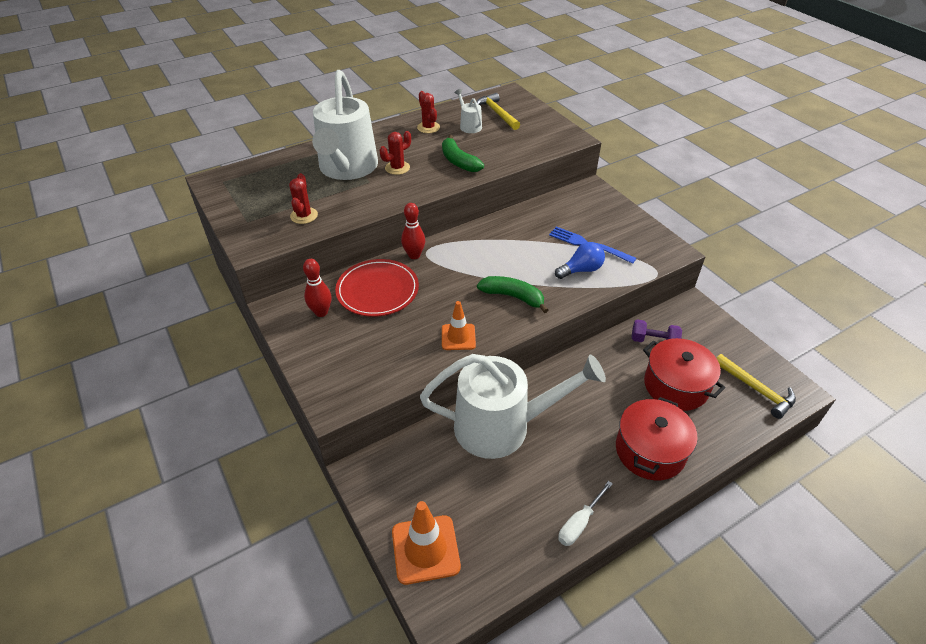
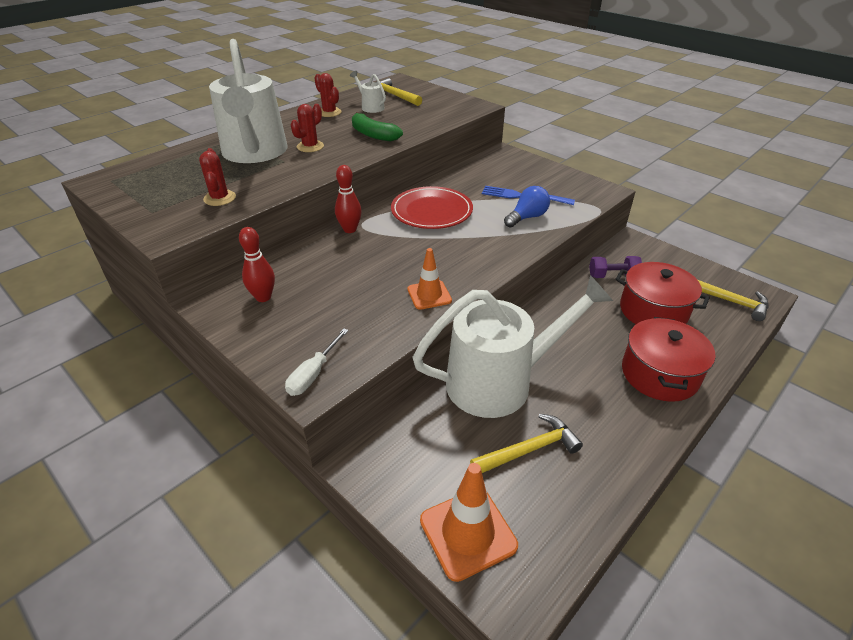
camera: 15 degrees left, 5 degrees down
(377, 290) = (321, 266): red plate -> red plate (431, 211)
(503, 493) = (530, 449): none -> yellow hammer
(513, 297) = (470, 250): green banana -> none
(579, 523) = (625, 461): white screwdriver -> white screwdriver (313, 374)

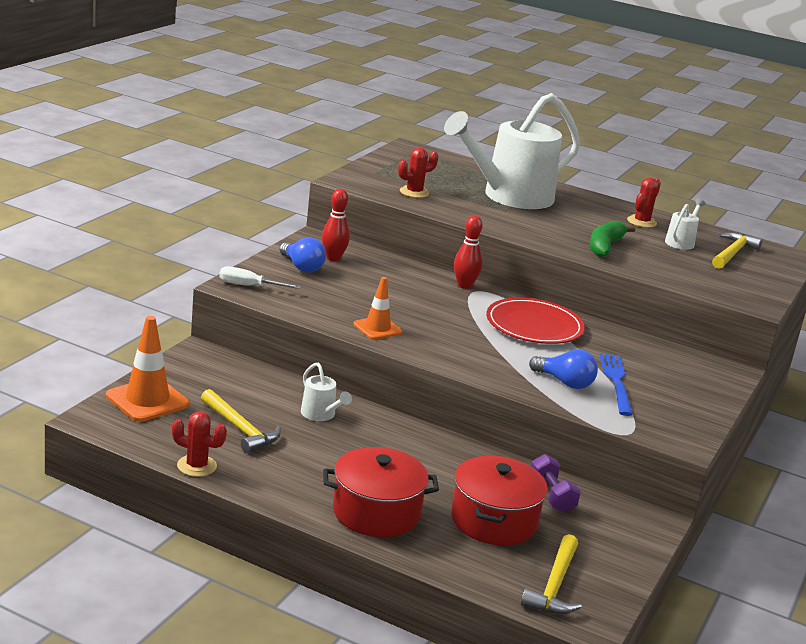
camera: 70 degrees right, 15 degrees down
(277, 324) = (302, 267): none -> blue light bulb
(310, 146) = (546, 219): red cactus -> red cactus (196, 466)
(500, 381) = (321, 415): white watering can -> white watering can, size x0.40

